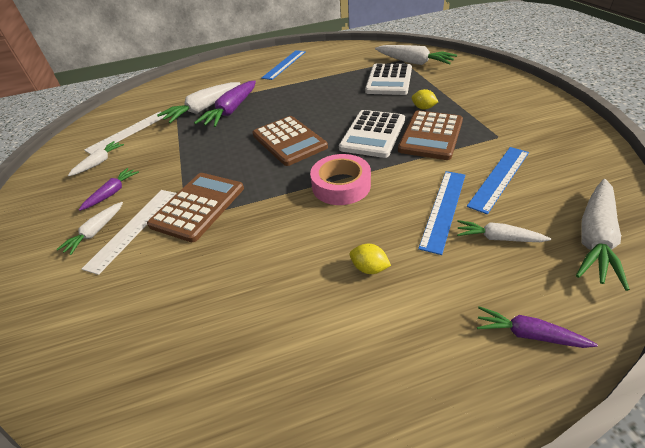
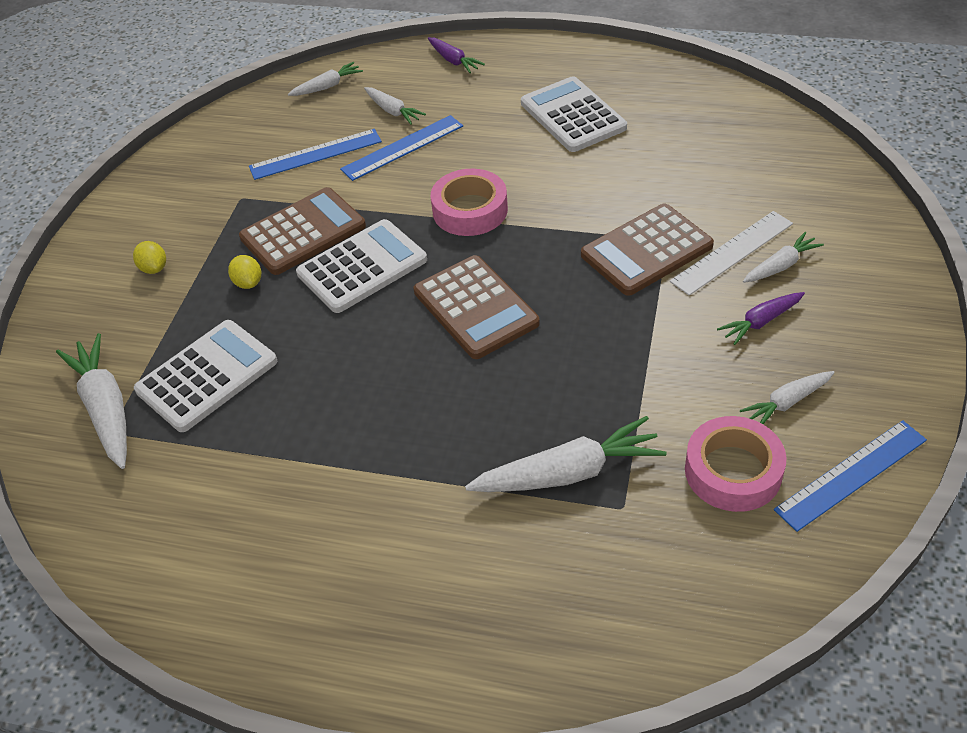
camera: 150 degrees left, 5 degrees up
(128, 132) = (733, 471): white ruler -> pink tape
(231, 110) = (519, 436): purple carrot -> none
(284, 64) = (312, 567): blue ruler -> blue ruler (851, 474)
(289, 141) = (475, 307): brown calculator -> brown calculator turned 150 degrees clockwise
(325, 308) = (572, 116): none -> white calculator
(369, 268) = (516, 128): yellow lemon -> yellow lemon (154, 268)
(595, 237) = (327, 87): white carrot -> white carrot, size x0.57

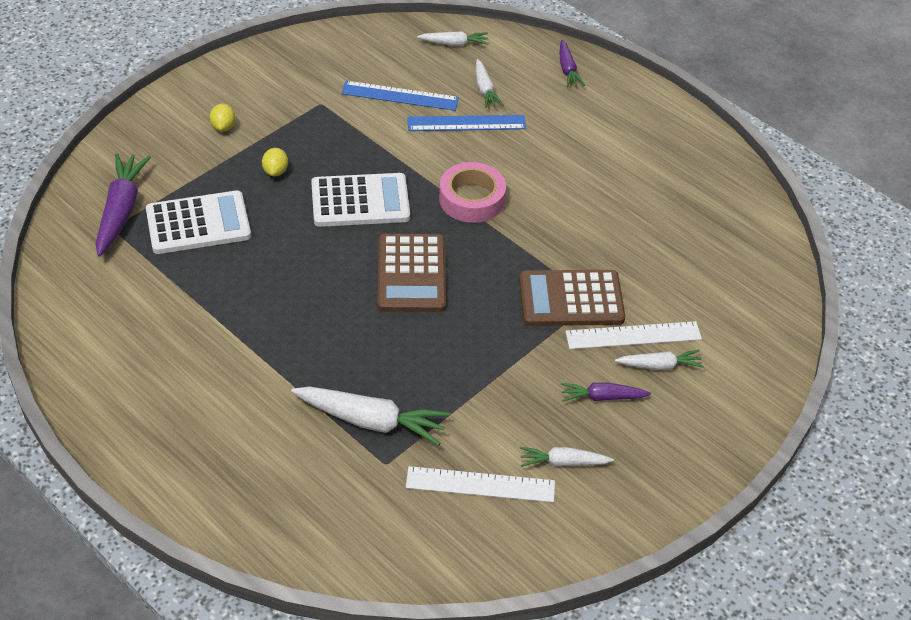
camera: 25 degrees right, 0 degrees up
(106, 409) = (121, 211): white carrot -> purple carrot
(303, 232) = (342, 153): brown calculator -> none
(572, 116) = (617, 163): white calculator -> none
(733, 471) = (480, 484): pink tape -> white ruler
(851, 474) = (558, 534): blue ruler -> none

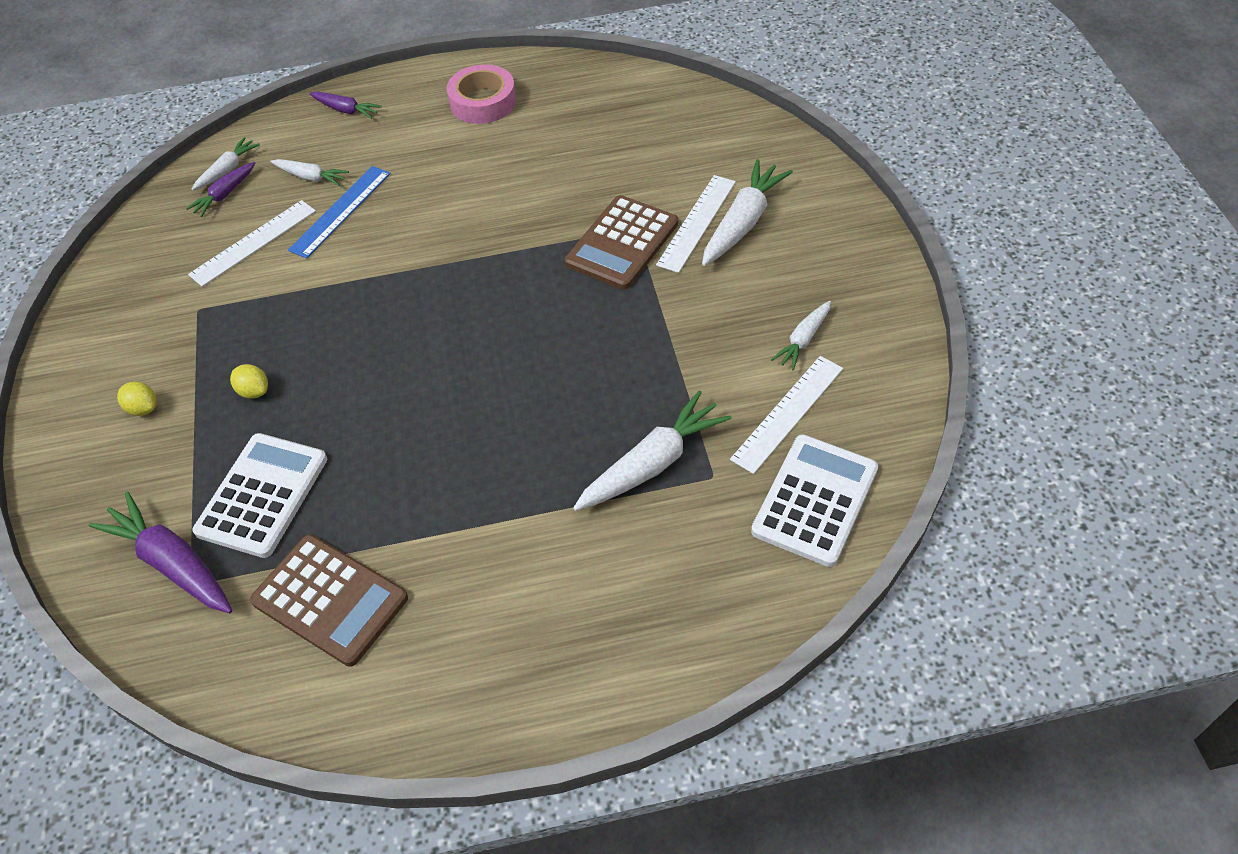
camera: 50 degrees left, 5 degrees up
(360, 201) = (363, 340): white calculator -> white calculator (815, 500)
(400, 96) = (253, 242): blue ruler -> white ruler
(411, 274) = (493, 344): brown calculator -> brown calculator (330, 600)
(472, 199) = (440, 253): pink tape -> pink tape (483, 102)
(603, 397) = (750, 277): purple carrot -> purple carrot (225, 194)
(659, 365) = (742, 223): white carrot -> white carrot, size x1.75

